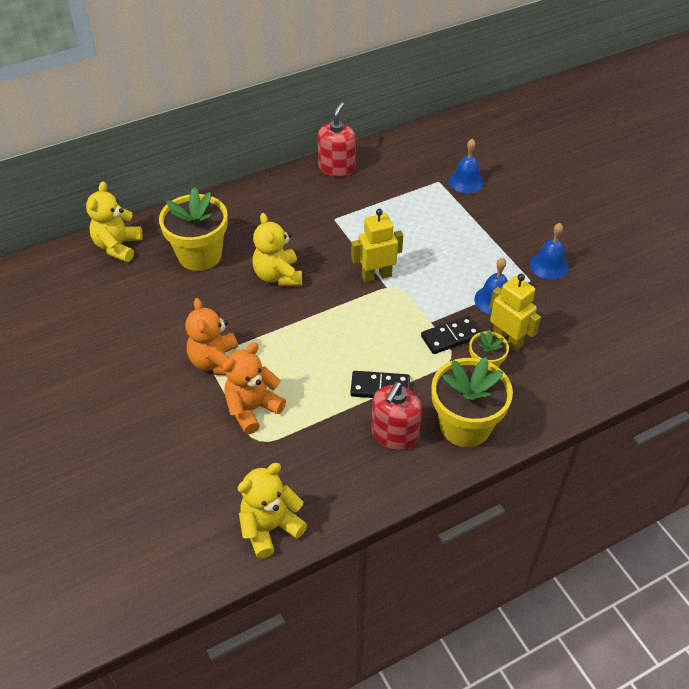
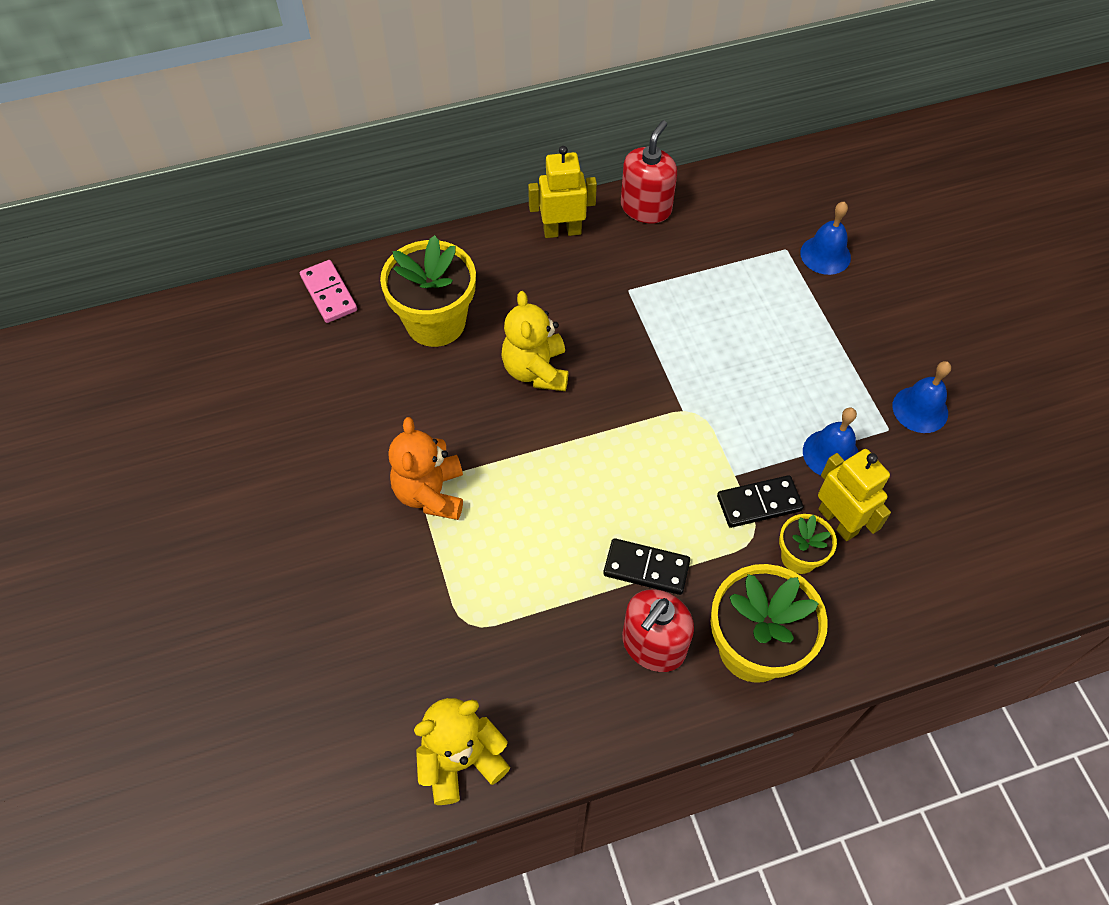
camera: 10 degrees right, 10 degrees up
(118, 247) = (329, 293): yellow teddy bear -> pink domino
(252, 409) = (467, 573): orange teddy bear -> none
(376, 276) = (671, 390): yellow robot -> yellow robot (562, 231)

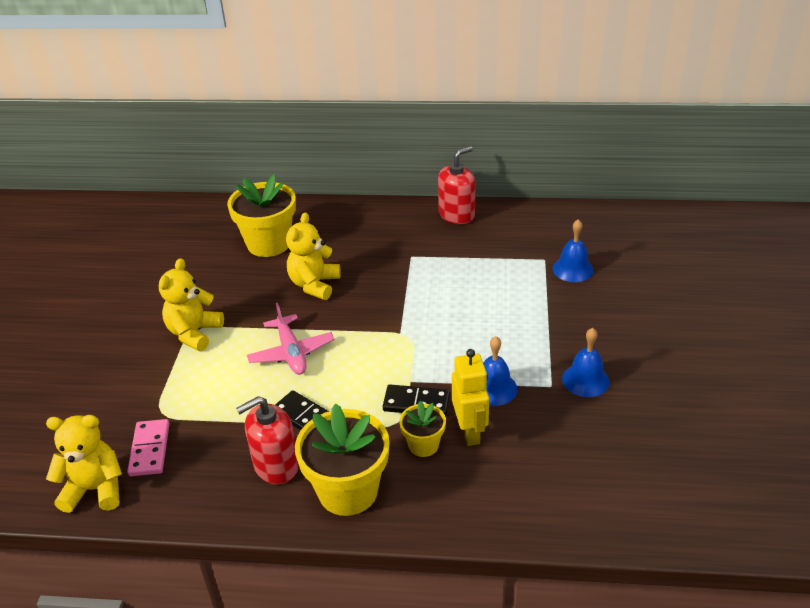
camera: 25 degrees right, 20 degrees down
(329, 293) = (215, 214): pink domino -> pink domino (150, 449)
(430, 493) = (194, 333): orange teddy bear -> yellow teddy bear
(562, 231) = (389, 215): yellow robot -> none
(572, 482) = (291, 352): none -> pink plane

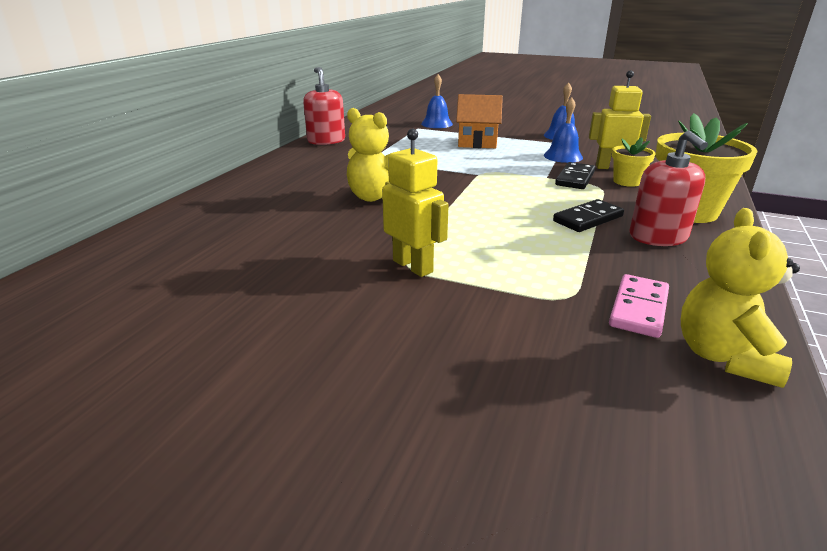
camera: 75 degrees left, 10 degrees down
(150, 449) = (638, 308): pink domino -> pink domino turned 75 degrees counterclockwise
(194, 333) = (413, 266): yellow teddy bear -> yellow robot
(269, 244) = (269, 211): yellow flower pot -> none
(291, 352) = (483, 216): pink plane -> none
(509, 314) = (477, 143): none -> orange house

